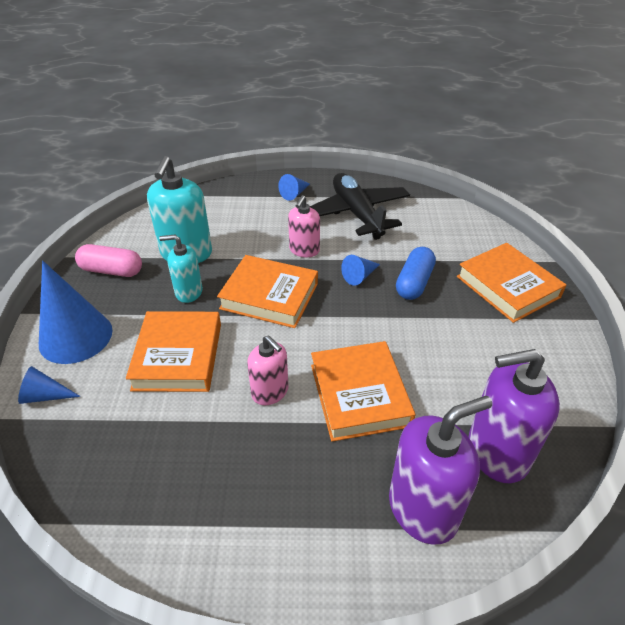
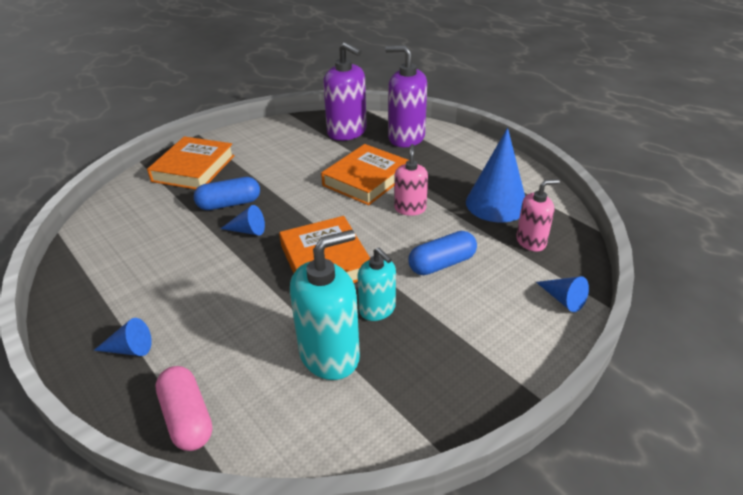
camera: 130 degrees left, 5 degrees down
(75, 336) = (509, 335): blue cone -> blue cone (496, 204)
(112, 271) = (420, 392): pink capsule -> pink capsule (187, 418)
(178, 356) = (442, 264): orange book -> blue capsule
(304, 250) = (240, 278): pink soap dispenser -> pink soap dispenser (531, 241)
(357, 214) = (142, 279): black plane -> none

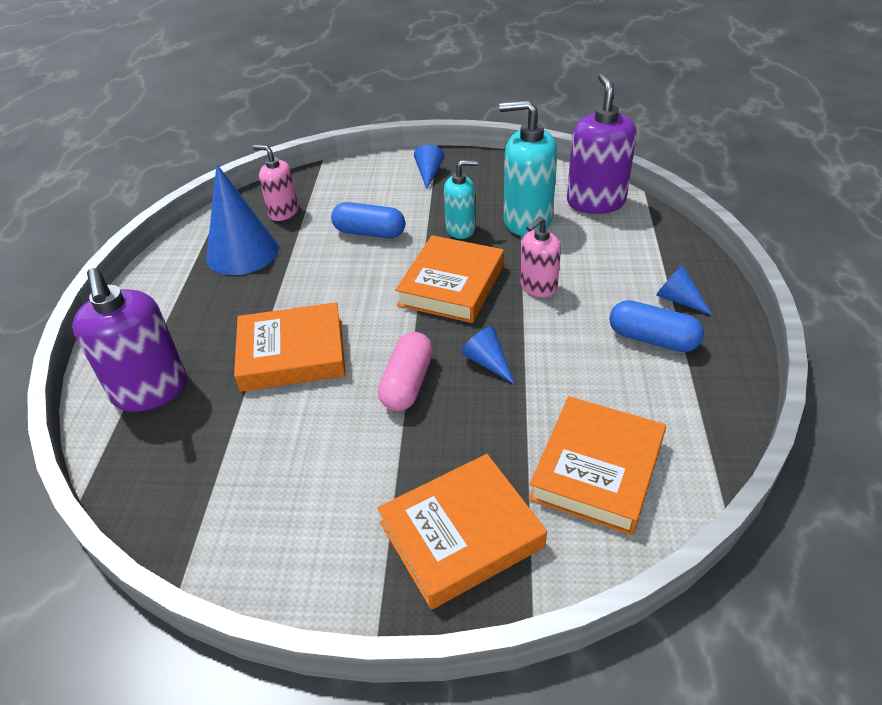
camera: 135 degrees left, 5 degrees up
(141, 216) = (597, 469): none -> orange book
(187, 418) = (654, 234): pink capsule -> pink capsule (407, 383)
(229, 204) = (473, 417): blue capsule -> blue capsule (652, 339)
(347, 132) = (185, 459): purple soap dispenser -> purple soap dispenser (595, 202)
(377, 309) = (460, 229): turquoise soap dispenser -> turquoise soap dispenser turned 75 degrees clockwise
(410, 208) = (312, 291): pink soap dispenser -> pink soap dispenser (538, 287)
(563, 299) = (339, 174): blue cone -> blue cone (429, 173)

